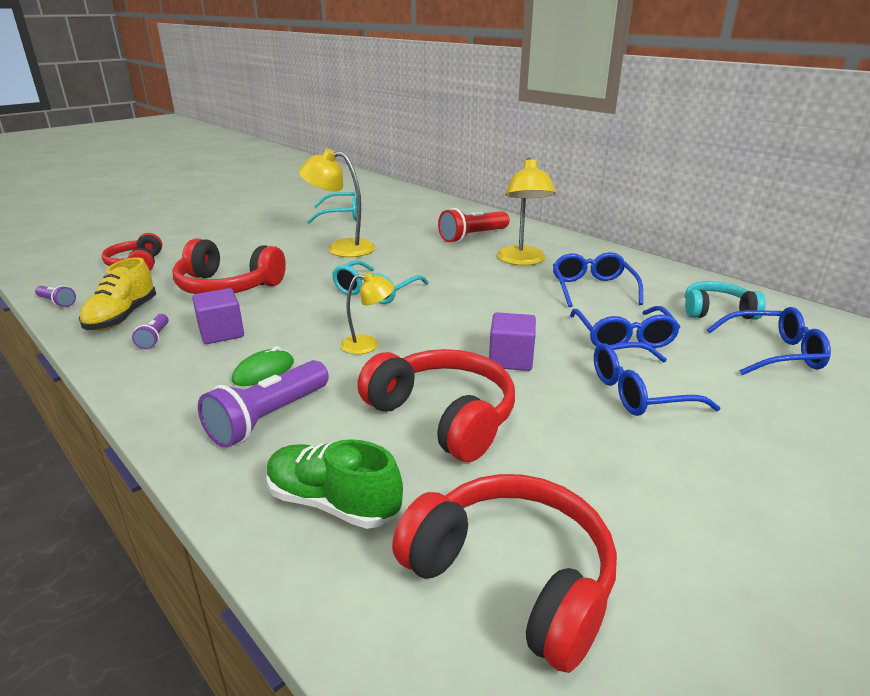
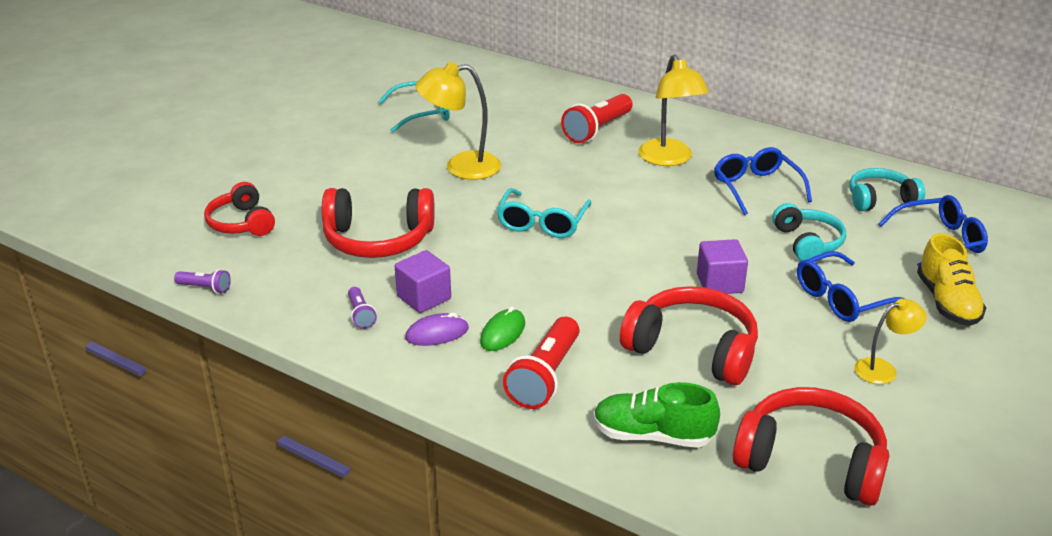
camera: 15 degrees left, 5 degrees up
(122, 317) = (300, 295): yellow shoe -> yellow shoe (947, 302)
(204, 363) = (437, 333): none -> purple mouse
(268, 418) = (545, 377): purple flashlight -> red flashlight
(368, 345) = (579, 288): yellow lamp -> yellow lamp (883, 369)
(623, 337) = (807, 243): blue glasses -> turquoise headphones

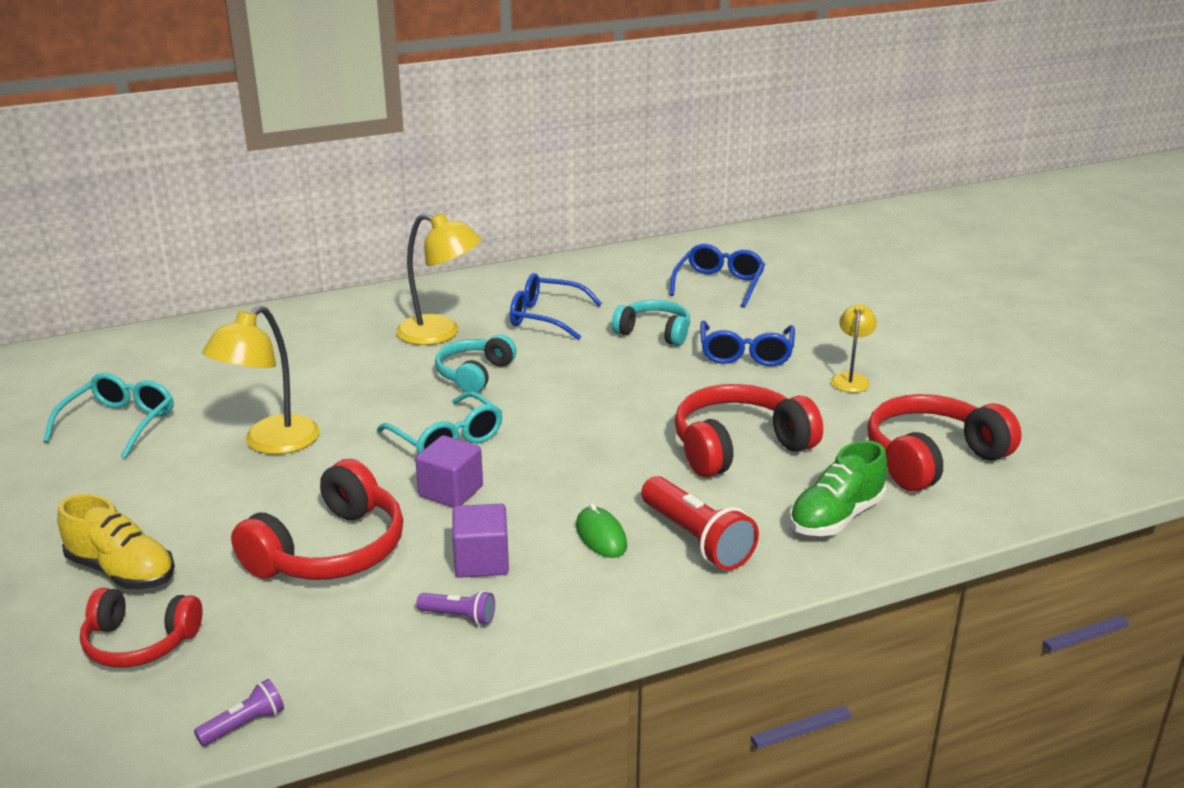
camera: 55 degrees left, 5 degrees down
(437, 333) = (555, 577): purple mouse -> none
(597, 130) = (331, 344): red flashlight -> none
(719, 283) = (661, 394): purple cube -> purple cube (451, 491)
(880, 200) = (636, 279): turquoise headphones -> turquoise headphones (474, 374)
(947, 302) = (798, 318): yellow shoe -> yellow shoe (121, 571)

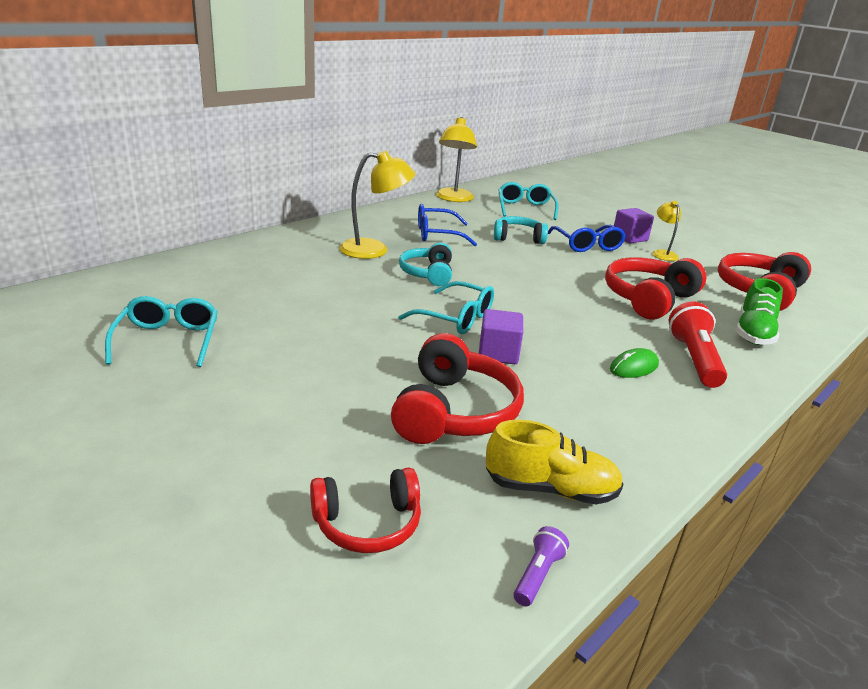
camera: 25 degrees left, 0 degrees up
(121, 571) = (288, 463): yellow shoe -> yellow shoe (550, 489)
(271, 443) = (321, 338): yellow lamp -> yellow lamp (453, 199)
(459, 616) = (605, 442): purple flashlight -> none
(481, 561) = (575, 399): purple cube -> purple cube (629, 238)
(601, 536) = (634, 367): green mouse -> green mouse turned 75 degrees counterclockwise
(696, 539) = (694, 359): red flashlight -> red flashlight turned 120 degrees counterclockwise
(719, 285) = (525, 208): blue glasses -> turquoise glasses

